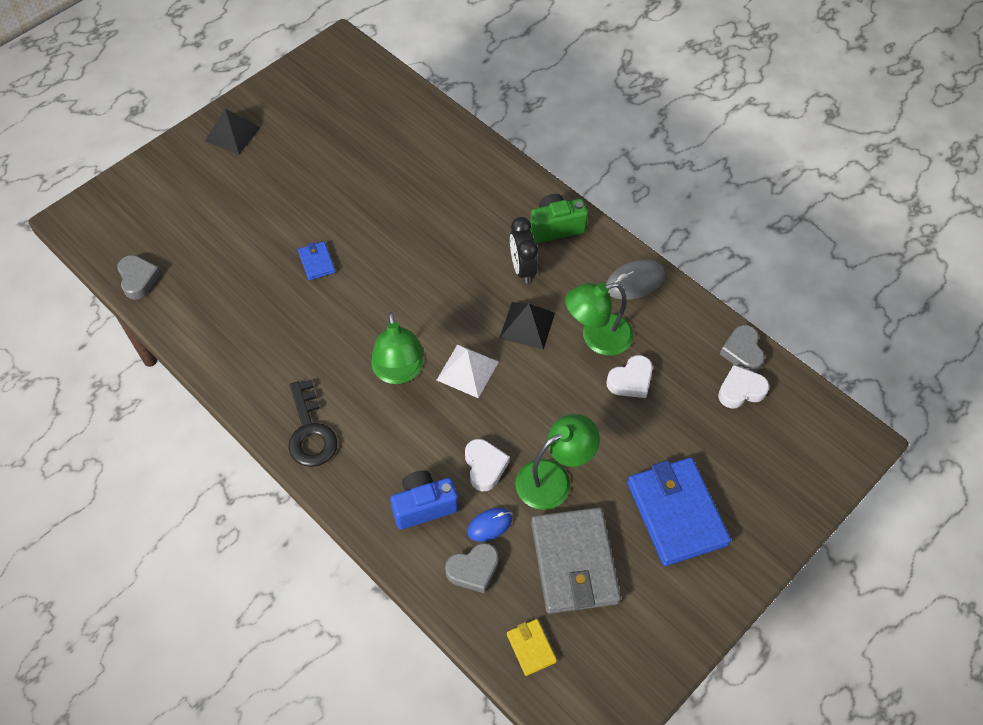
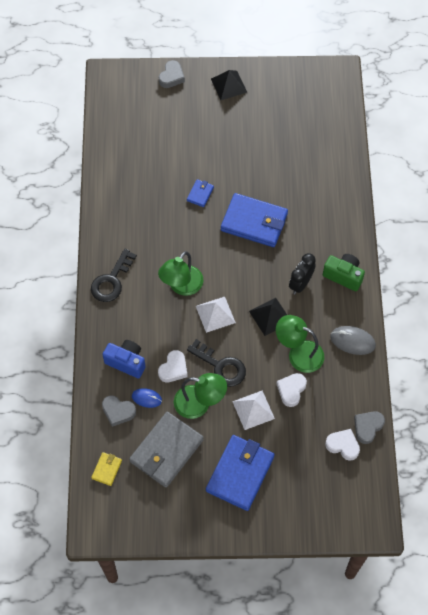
camera: 45 degrees right, 5 degrees up
(138, 279) = (108, 134): grey heart -> grey heart (171, 77)
(407, 246) = (254, 222): none -> blue wallet
(533, 419) = (221, 366): none -> black key
(616, 434) = (253, 410): none -> white pyramid
(631, 380) = (291, 390): white heart -> white heart turned 105 degrees clockwise

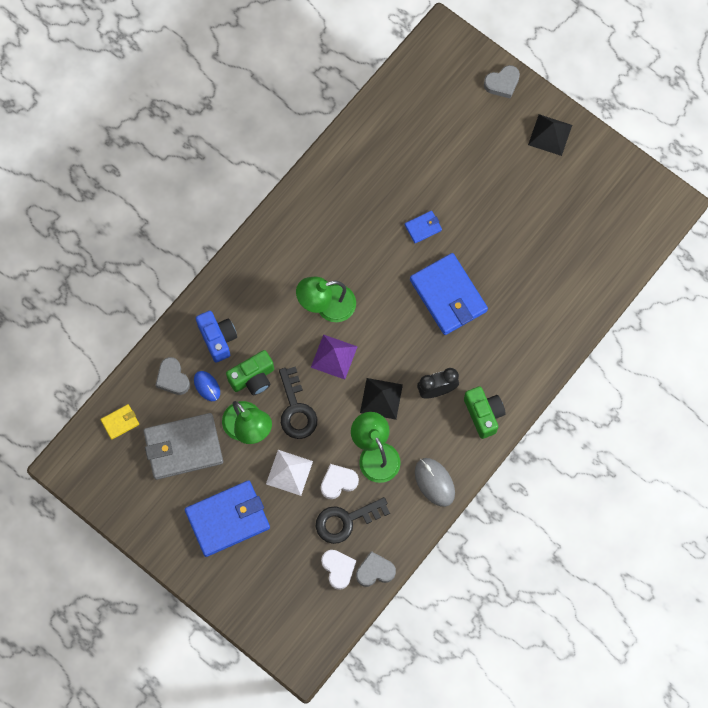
camera: 40 degrees right, 10 degrees up
(111, 281) = (269, 250): black key -> black key (346, 521)
(173, 369) = (253, 378): white heart -> green camera
(215, 314) = (334, 357): white pyramid -> purple pyramid

